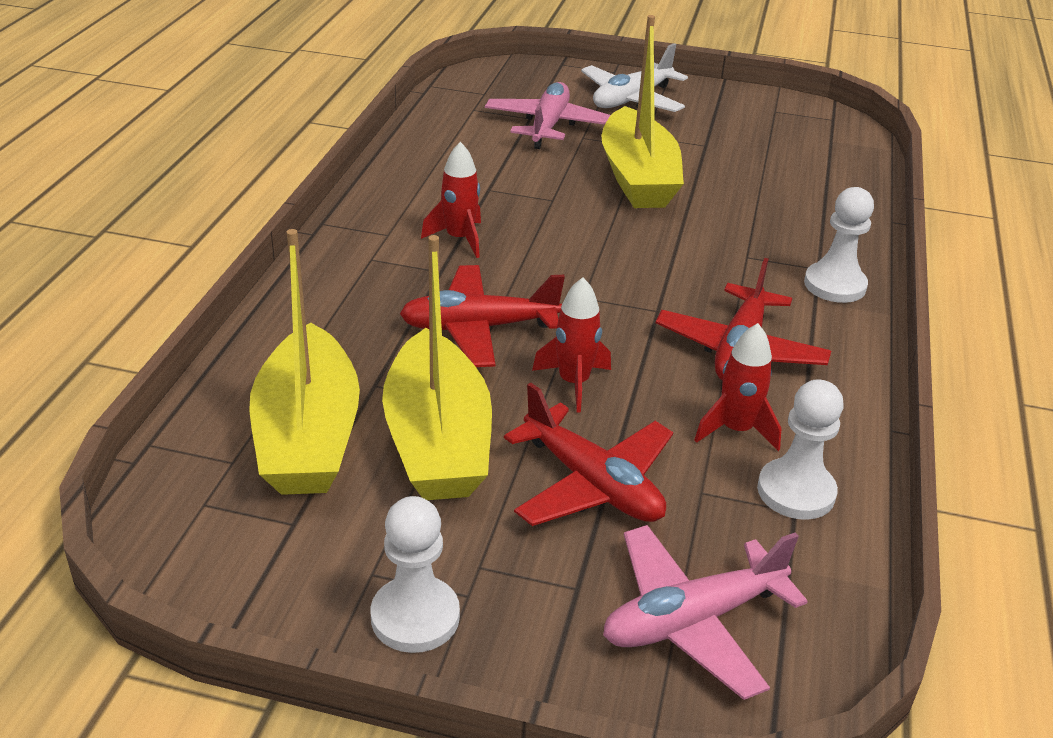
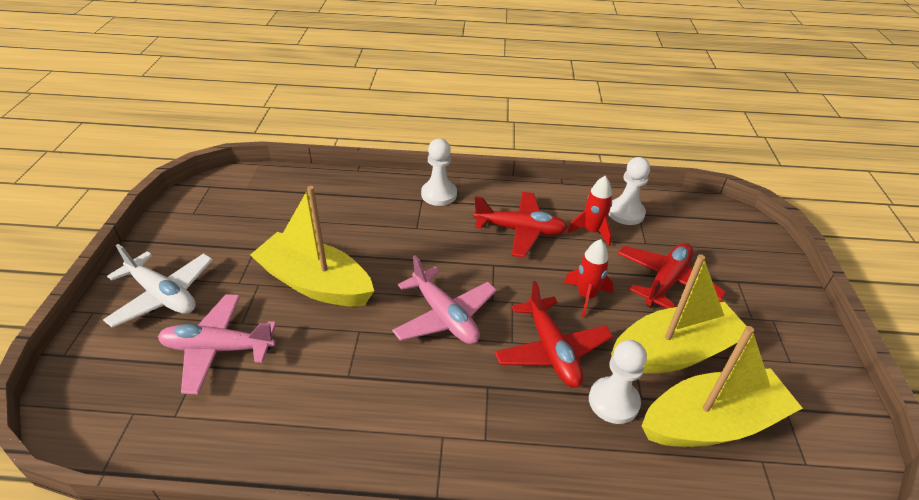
camera: 100 degrees left, 5 degrees up
(415, 617) = (801, 337): white pawn -> white pawn (613, 401)
(459, 239) = (437, 382): red rocket -> none
(638, 178) = (315, 283): yellow boat -> yellow boat turned 135 degrees counterclockwise
(692, 620) = (728, 244): pink plane -> pink plane (444, 316)

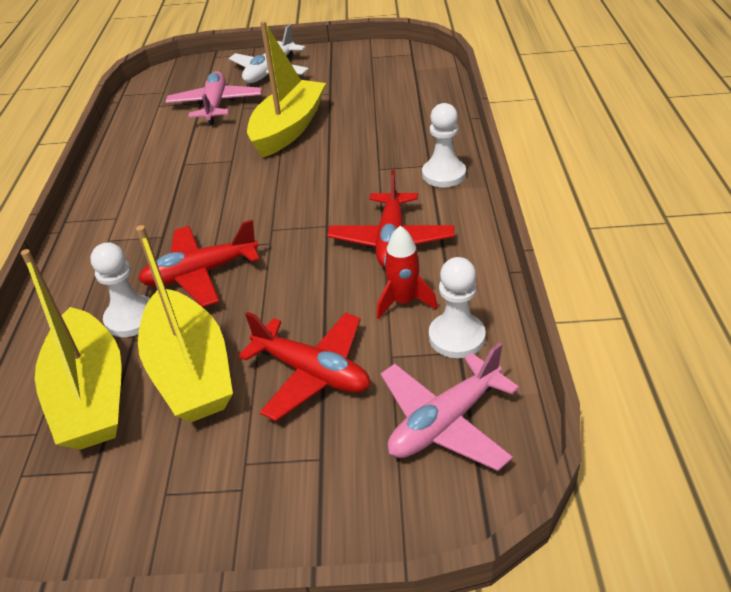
camera: 90 degrees right, 0 degrees up
(444, 316) = (248, 202): pink plane -> pink plane (444, 422)
(586, 296) = (280, 297): red rocket -> none

